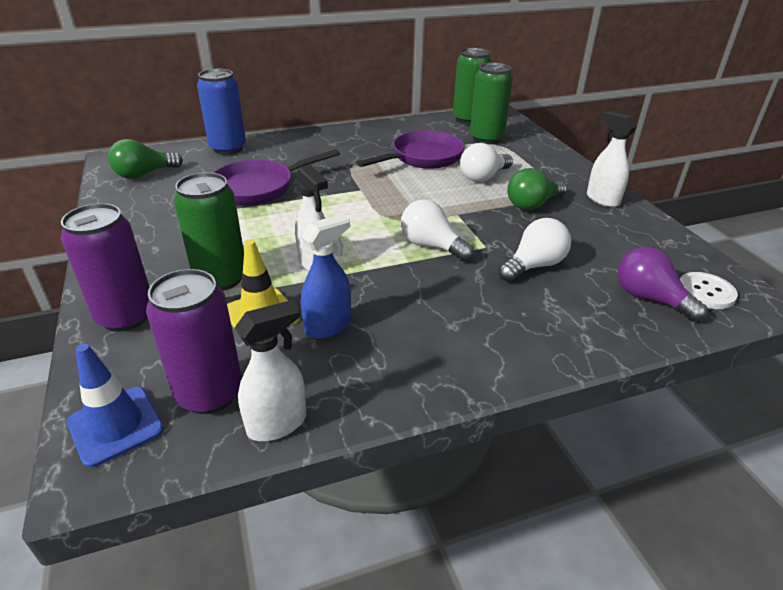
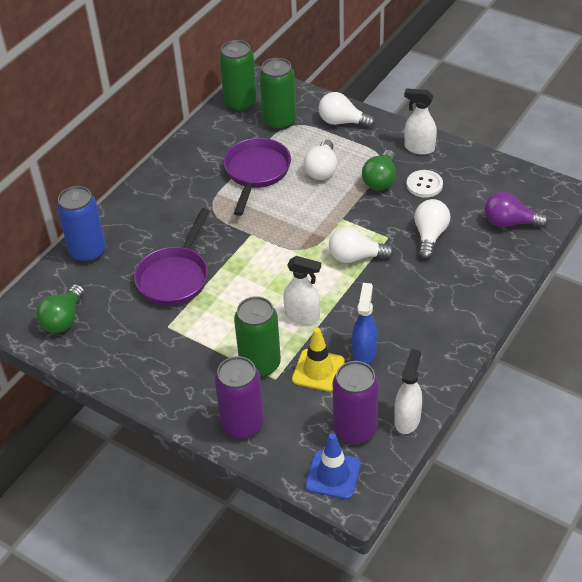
camera: 35 degrees left, 10 degrees up
(543, 157) = (342, 122): none -> white light bulb
(705, 292) = (533, 199): white button -> white button (424, 185)

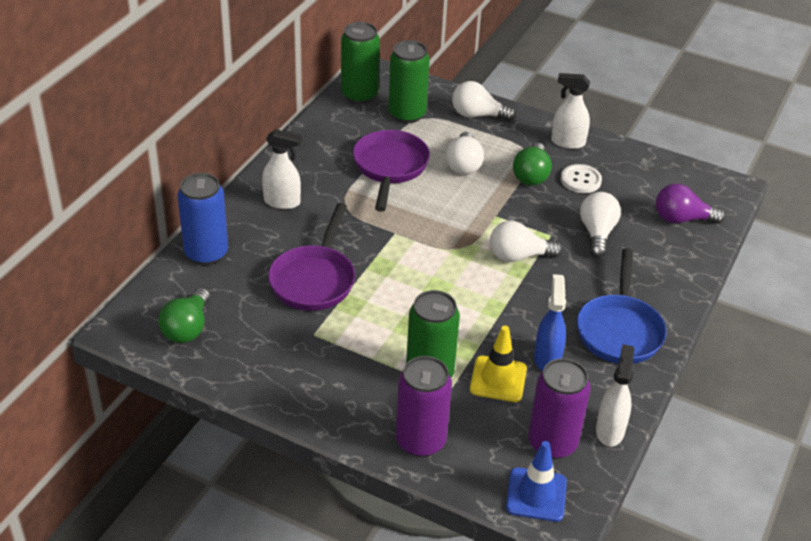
camera: 10 degrees left, 5 degrees down
(303, 316) = (469, 320): white spray bottle -> white spray bottle (282, 202)
(433, 327) = (619, 330): none -> blue pan

